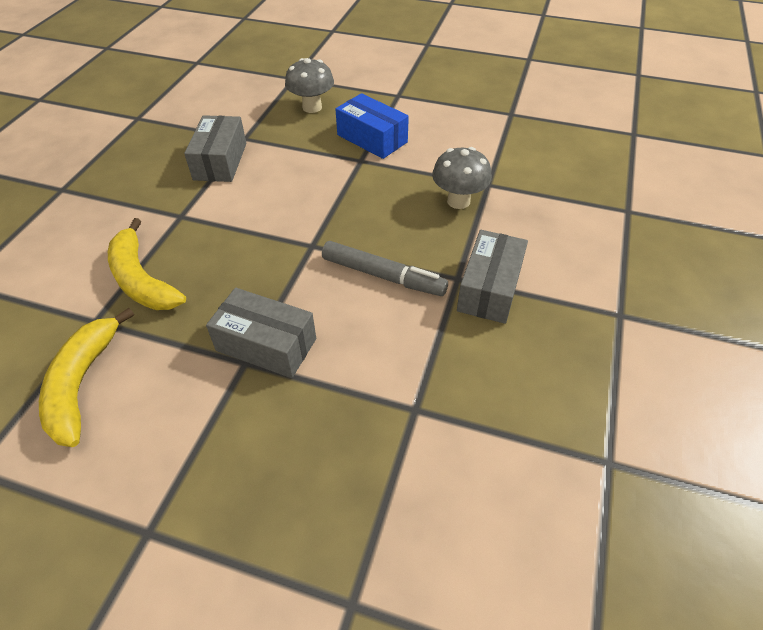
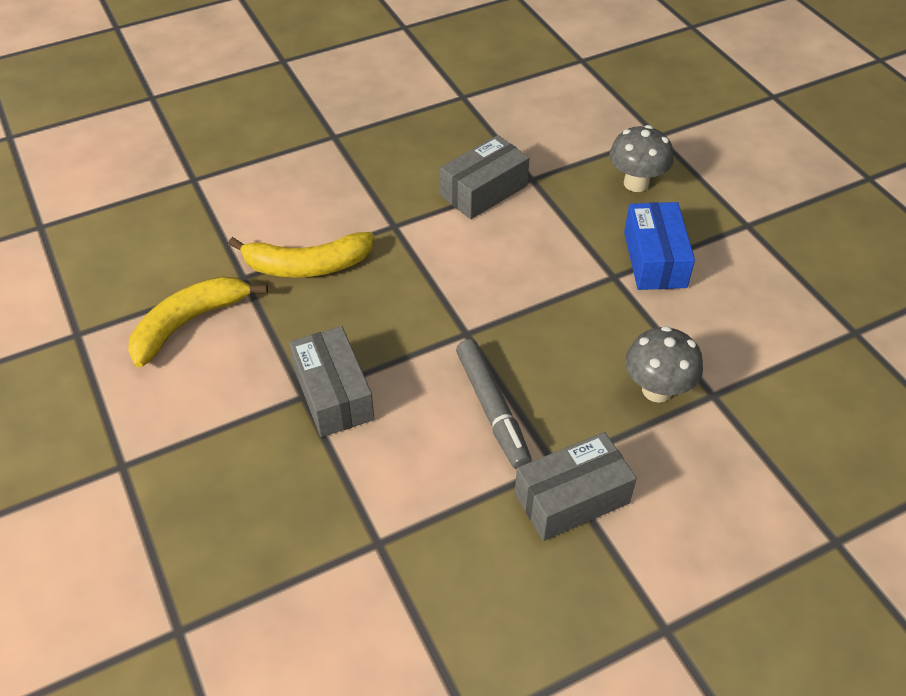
camera: 45 degrees right, 0 degrees up
(142, 280) = (307, 266): yellow banana -> yellow banana turned 105 degrees counterclockwise

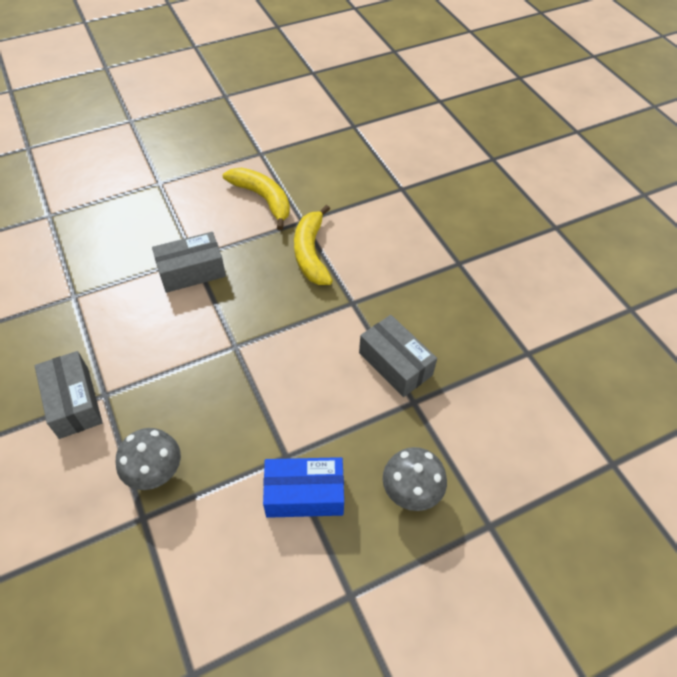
camera: 90 degrees right, 5 degrees up
(492, 409) = (161, 359): grey marker -> none

